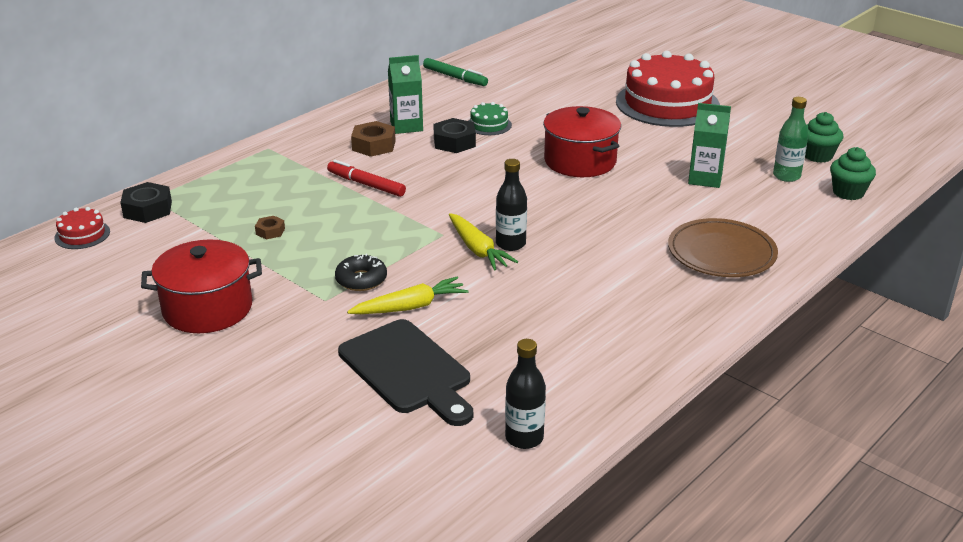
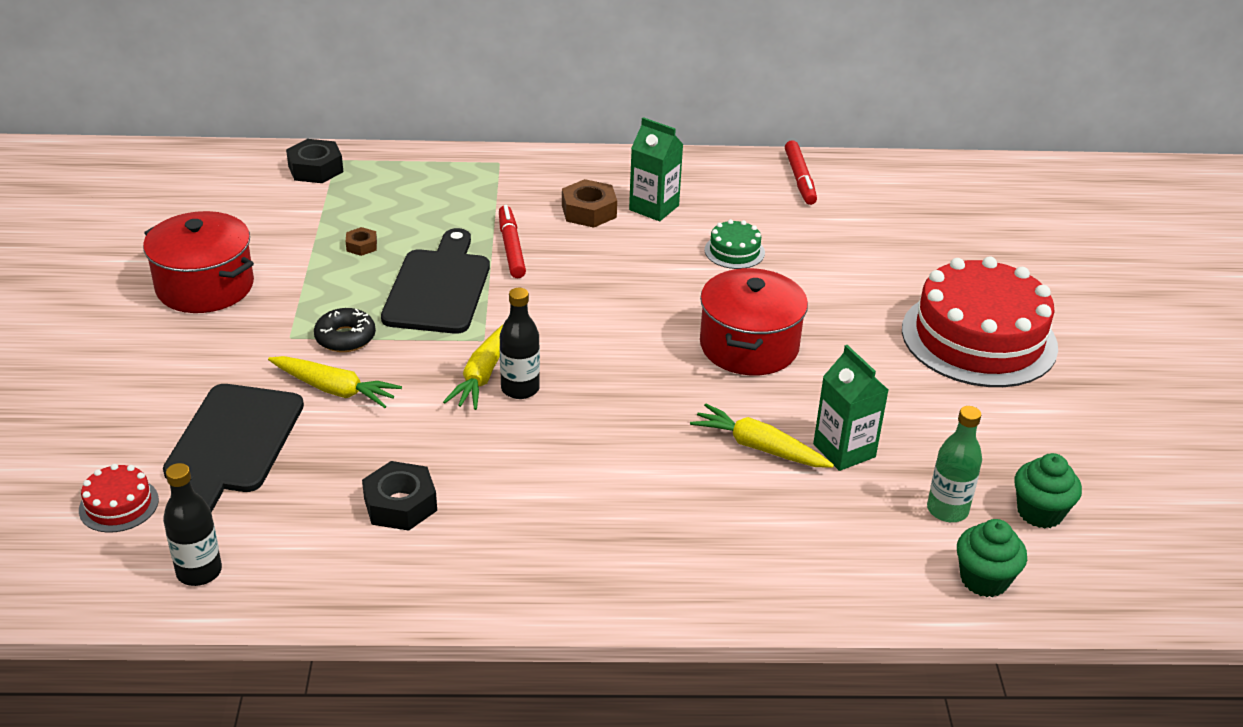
camera: 45 degrees right, 5 degrees up
(82, 234) = (239, 164): red cake -> red cake (119, 505)
(364, 225) = (439, 287): none -> black cutting board
(454, 142) = (666, 251): black nut -> black nut (400, 504)
(455, 77) = (800, 179): green marker -> red marker
(670, 199) = (759, 447): none -> yellow carrot
(721, 253) = (696, 540): brown plate -> none

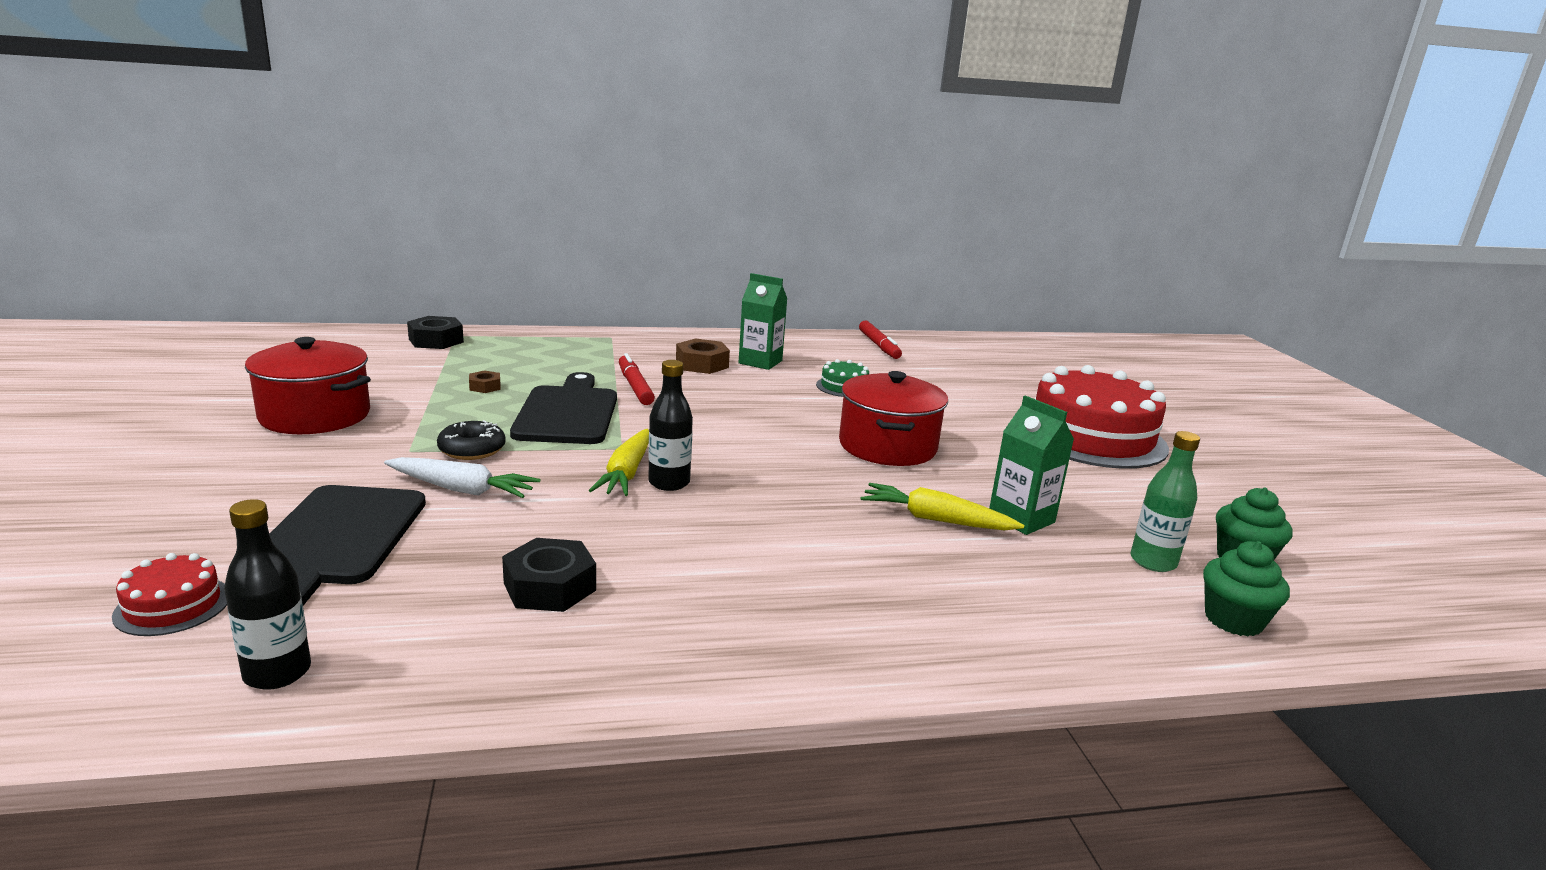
camera: 10 degrees left, 15 degrees down
(334, 389) = (462, 489): yellow carrot -> white carrot

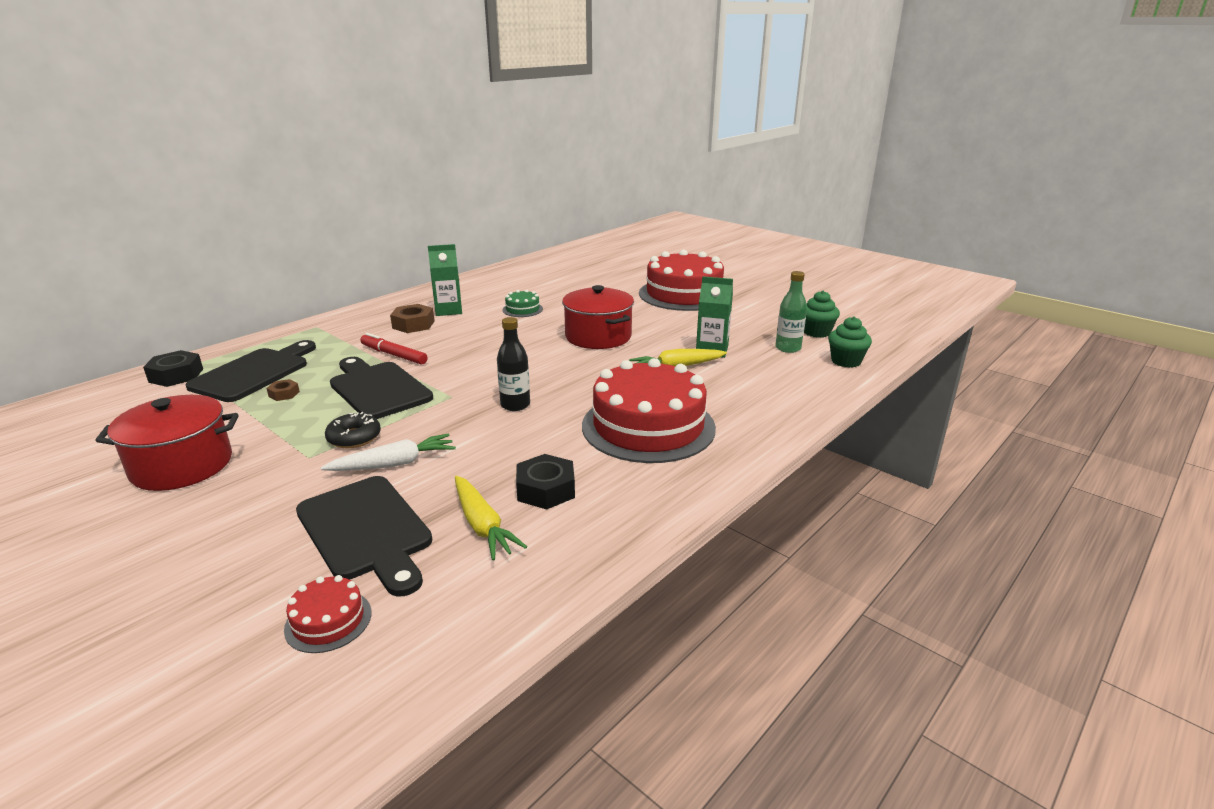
camera: 35 degrees left, 5 degrees up
(277, 673) = (473, 611): black bottle -> none
(494, 360) = (254, 373): none -> black cutting board
(626, 473) = (481, 410): yellow carrot -> yellow carrot (482, 525)
(780, 573) = (648, 426): none -> red cake
(879, 346) = (503, 276): red marker -> none

